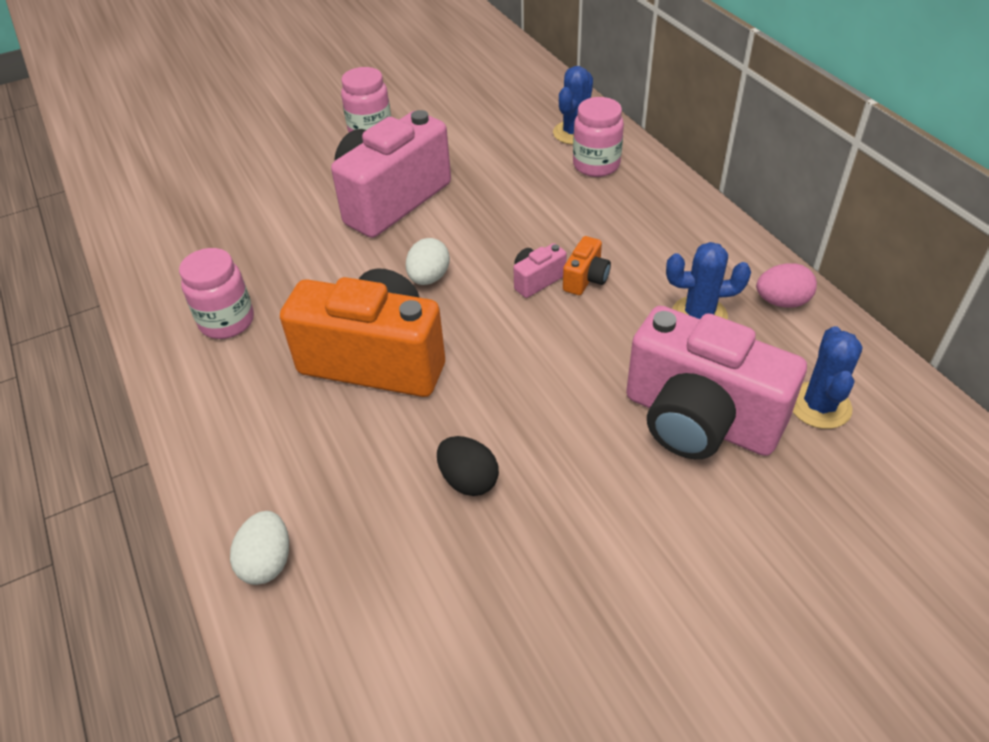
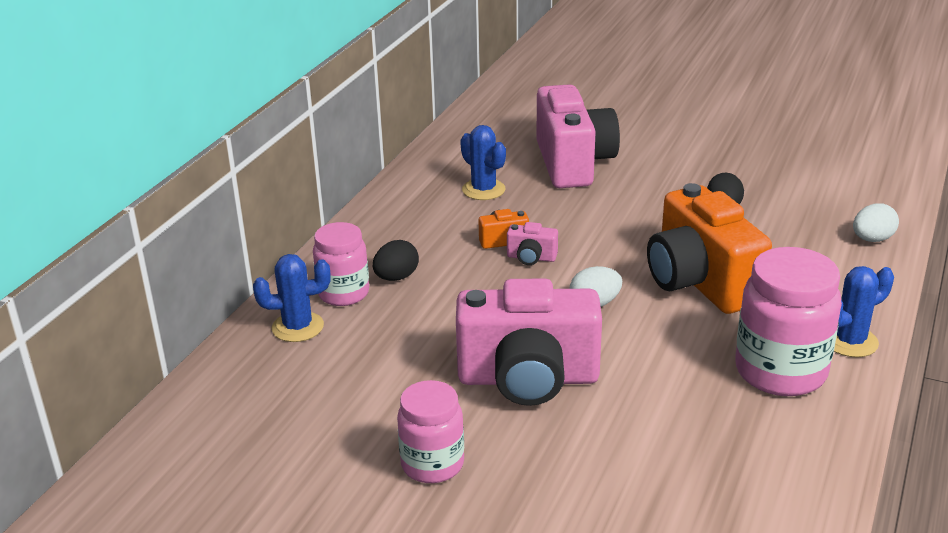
camera: 130 degrees left, 15 degrees down
(227, 322) = (780, 372): pink jar -> pink jar, size x1.58
(590, 197) = (396, 277): none -> black egg
(782, 302) = (432, 169): pink egg -> none
(819, 405) = (511, 138): blue cactus -> blue cactus (850, 341)

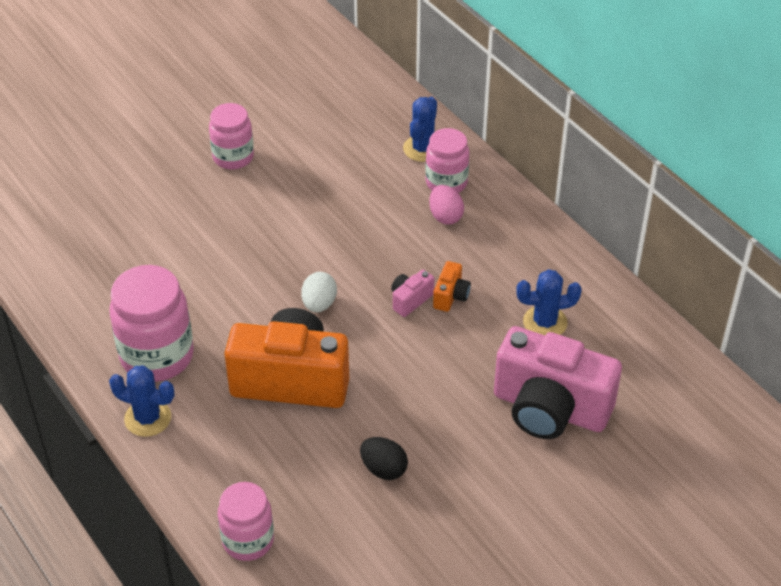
camera: 120 degrees right, 15 degrees up
(396, 277) = (445, 216): black egg -> pink egg
(528, 379) = (269, 229): pink camera -> none
(850, 341) = (148, 418): blue cactus -> blue cactus turned 75 degrees counterclockwise
(872, 239) = (248, 540): white egg -> pink jar

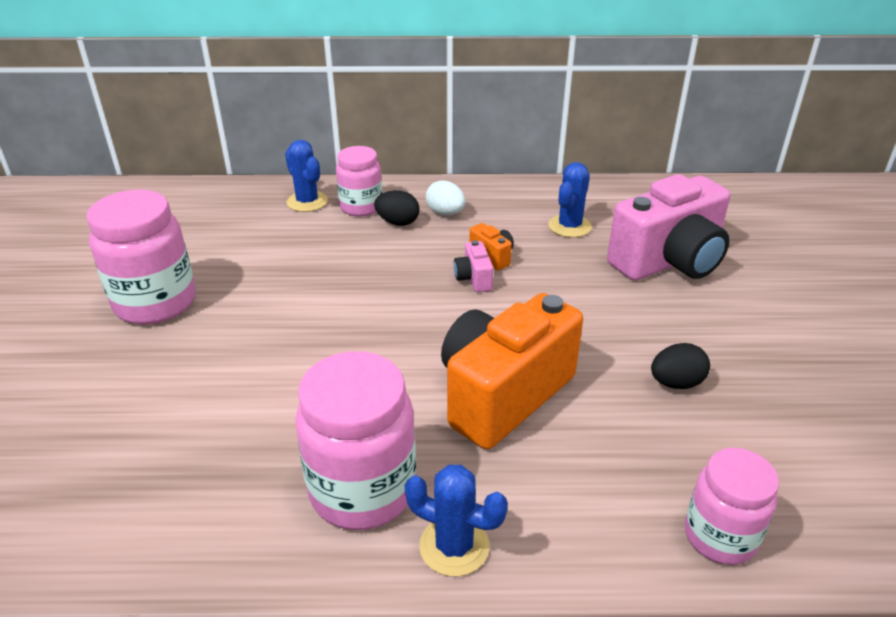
camera: 55 degrees left, 10 degrees down
(148, 418) = (454, 546): blue cactus -> blue cactus turned 60 degrees clockwise
(233, 157) = (155, 303): pink jar -> pink jar, size x1.58
(319, 304) = (419, 332): white egg -> white egg (445, 213)
(445, 216) = (397, 222): pink egg -> black egg

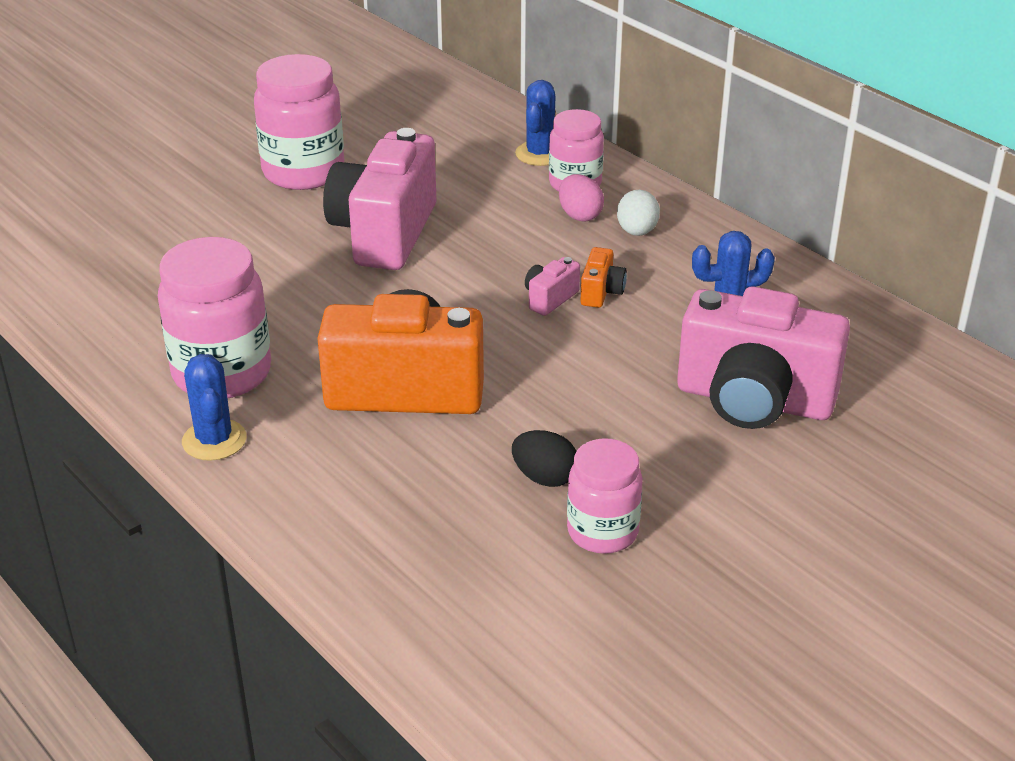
camera: 50 degrees right, 0 degrees up
(296, 306) = (384, 233): none -> pink camera
(397, 222) = (580, 215): black egg -> pink egg
(720, 536) = (367, 570): pink jar -> pink jar (602, 532)

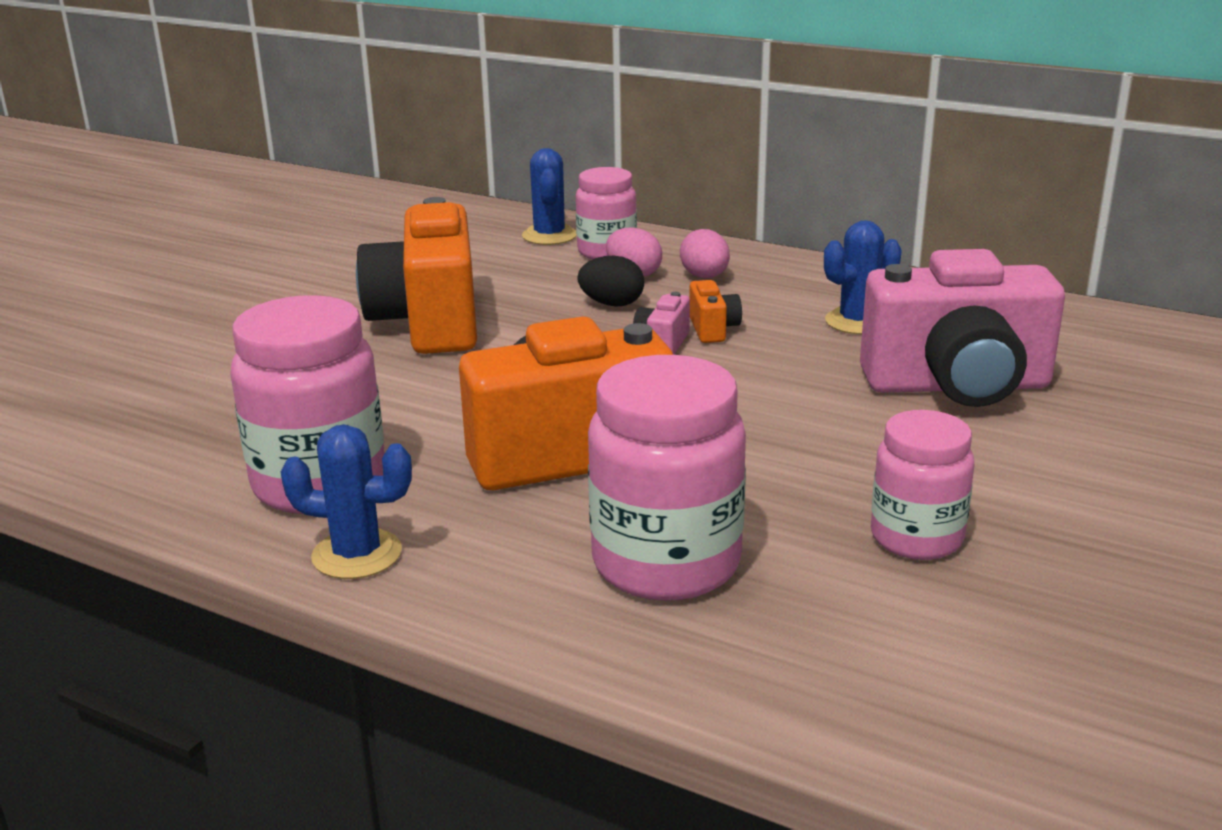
camera: 20 degrees left, 10 degrees down
(214, 440) = (357, 554): blue cactus -> blue cactus turned 45 degrees counterclockwise
(303, 172) = (294, 289): pink jar -> pink jar (666, 563)
(384, 233) = (428, 323): pink camera -> orange camera
(544, 477) = (802, 501): black egg -> black egg (612, 304)
(637, 232) = (705, 277): white egg -> pink egg

